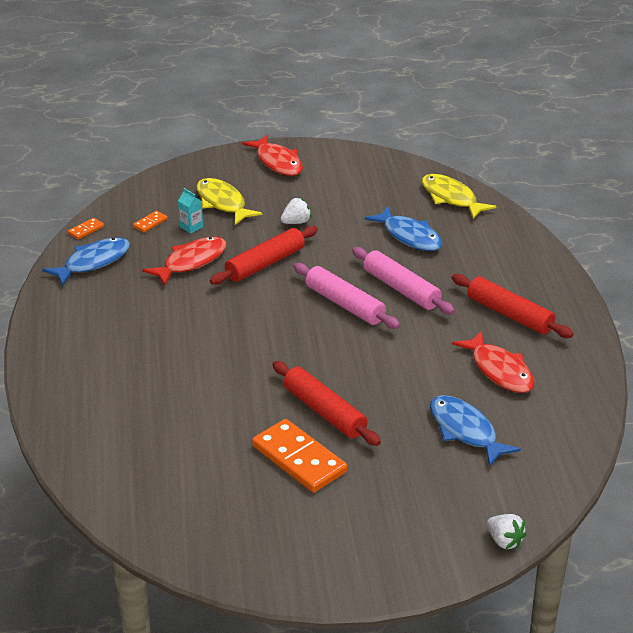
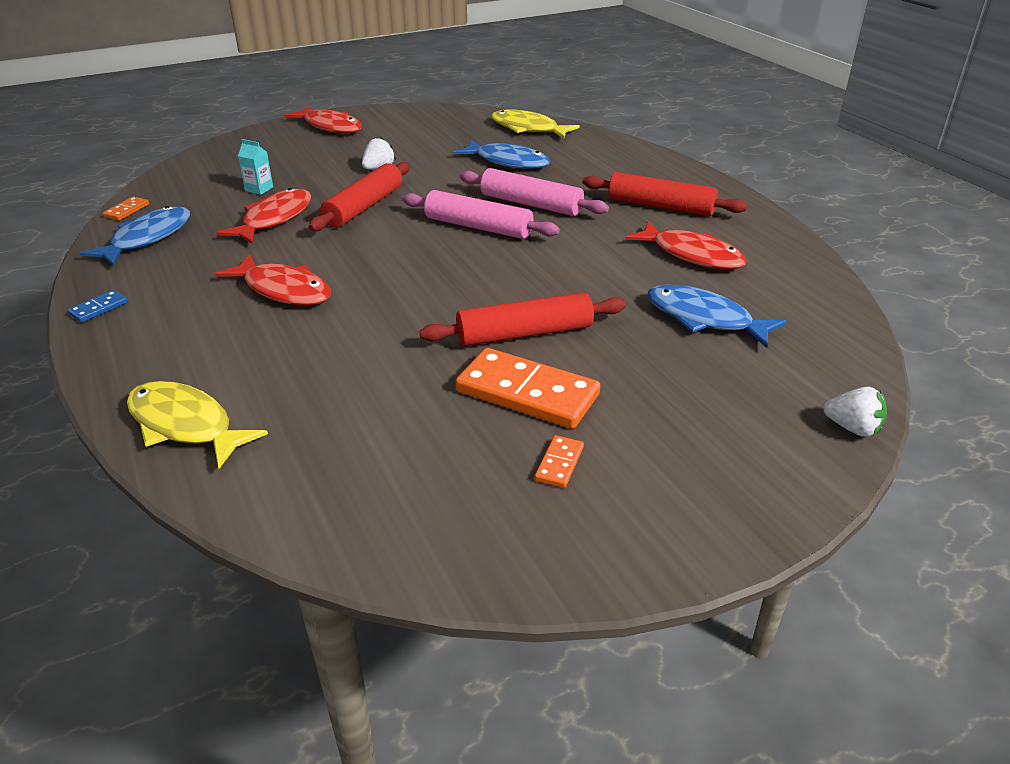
camera: 20 degrees left, 0 degrees up
(44, 321) = (99, 308): none -> blue domino
(150, 223) = (207, 193): orange domino -> orange domino (559, 463)
(172, 334) = (283, 290): none -> red fish
(223, 203) = (286, 165): yellow fish -> yellow fish (185, 425)
(324, 412) = (524, 333): red rolling pin -> red rolling pin turned 45 degrees counterclockwise

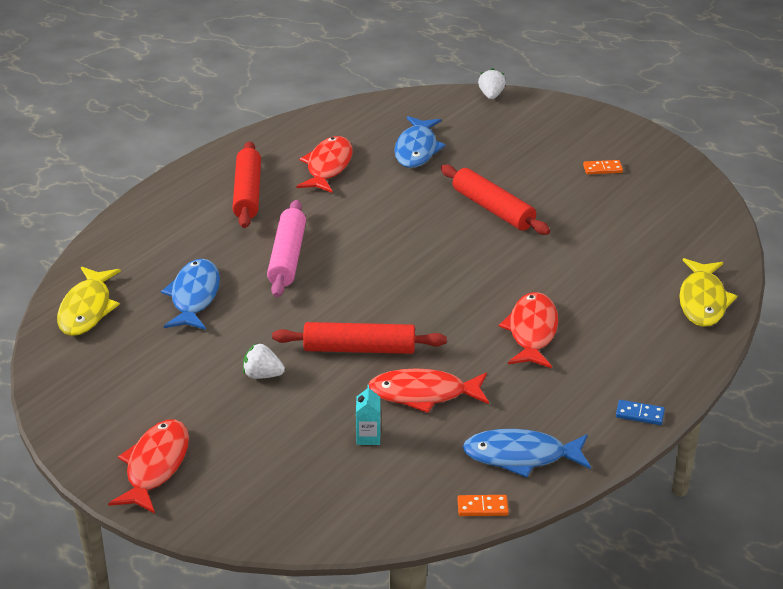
camera: 115 degrees left, 0 degrees up
(478, 227) = (353, 272): pink rolling pin -> none
(527, 393) = (554, 192): orange domino -> none

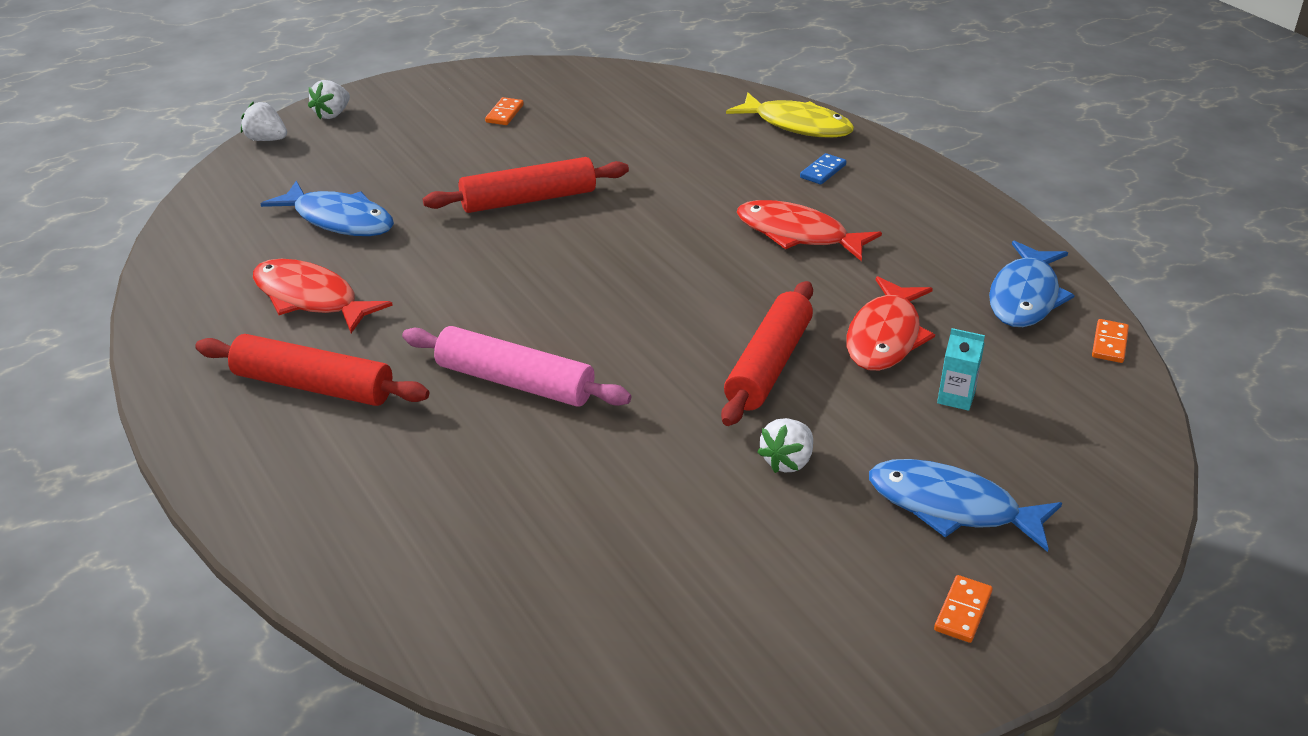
camera: 70 degrees left, 0 degrees up
(87, 309) = (511, 626): yellow fish -> none
(155, 466) = (962, 611): red fish -> orange domino
(194, 296) = (554, 493): blue fish -> blue fish (952, 507)
(543, 107) = (332, 114): none -> white strawberry
(640, 414) = (975, 208): blue domino -> blue domino (823, 171)

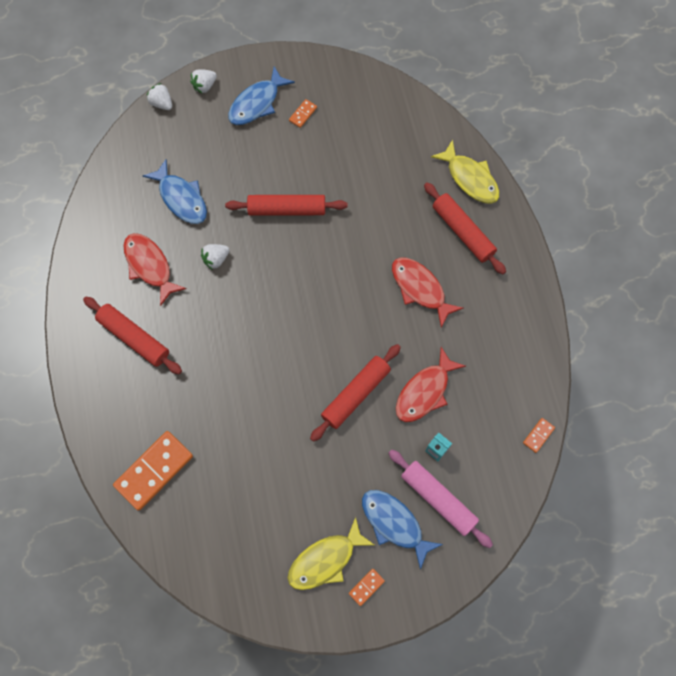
camera: 20 degrees right, 35 degrees up
(426, 552) = (154, 471): none -> orange domino
(514, 382) = (228, 366): pink rolling pin -> pink rolling pin (438, 499)
(787, 462) = (333, 467): white strawberry -> white strawberry (216, 259)
(823, 171) = (463, 232): blue domino -> red rolling pin
(855, 593) = (325, 560): none -> yellow fish
(1025, 297) = (516, 383): blue fish -> blue fish (257, 103)

